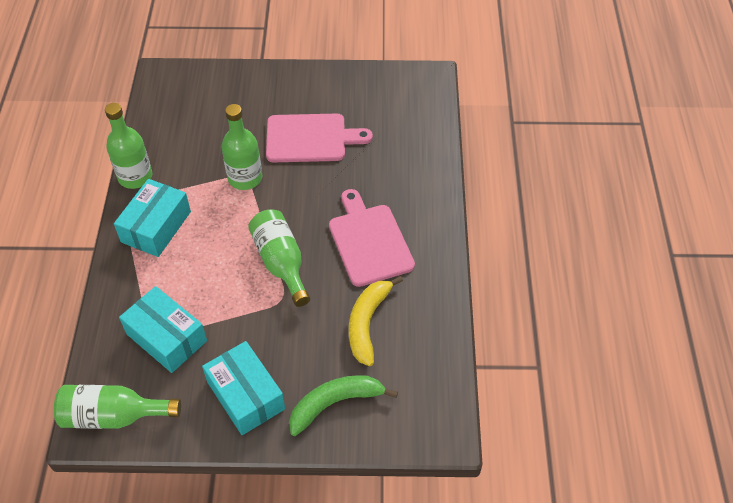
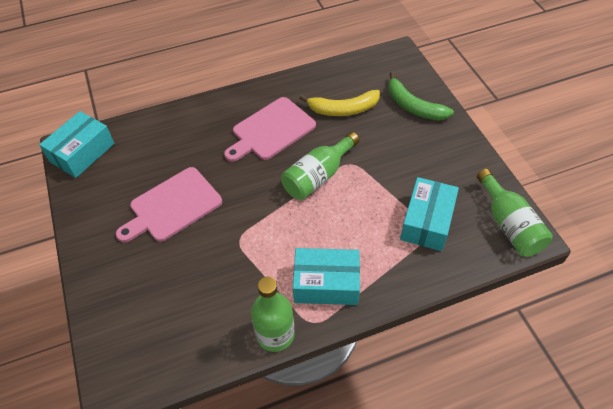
camera: 110 degrees left, 0 degrees up
(245, 178) = (239, 237): green bottle -> none
(246, 395) = (439, 153): turquoise box -> turquoise box (82, 152)
(310, 138) = (172, 206): pink cutting board -> pink cutting board turned 105 degrees counterclockwise

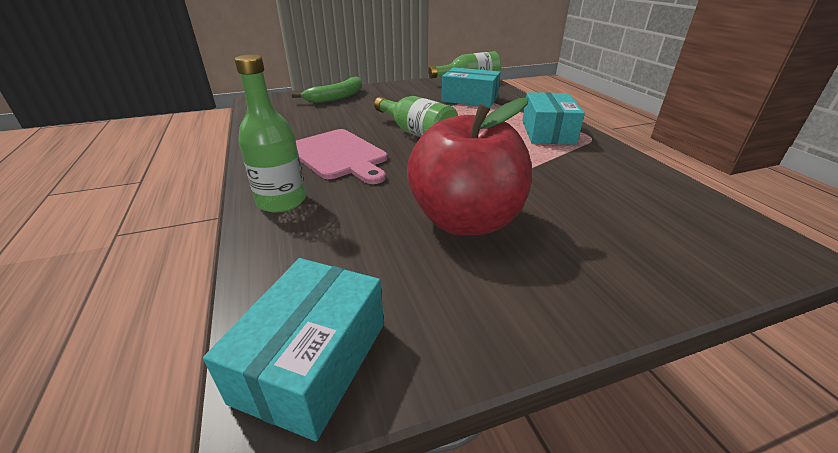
camera: 90 degrees left, 20 degrees down
(82, 152) = (312, 361): turquoise box -> turquoise box turned 75 degrees clockwise
(172, 206) = (465, 221): pink cutting board -> red apple
(275, 334) = (617, 152): green bottle -> green bottle (281, 201)
(343, 109) = (324, 121): yellow banana -> none

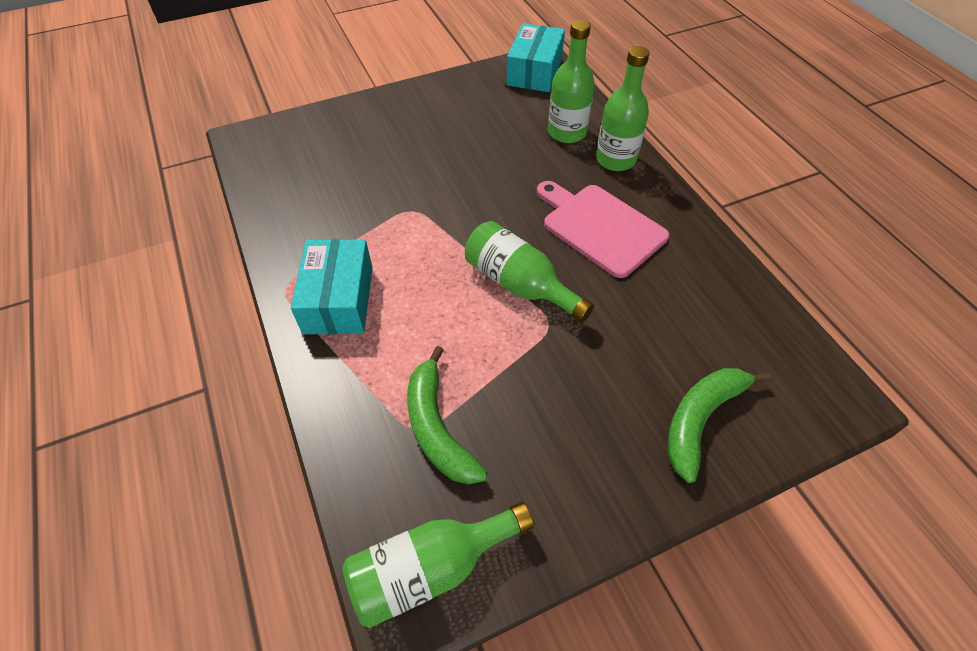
camera: 175 degrees right, 20 degrees up
(319, 233) = (567, 132): none -> green bottle
(465, 221) = (461, 149): red apple -> none
(470, 99) = (437, 428): turquoise box -> green banana

